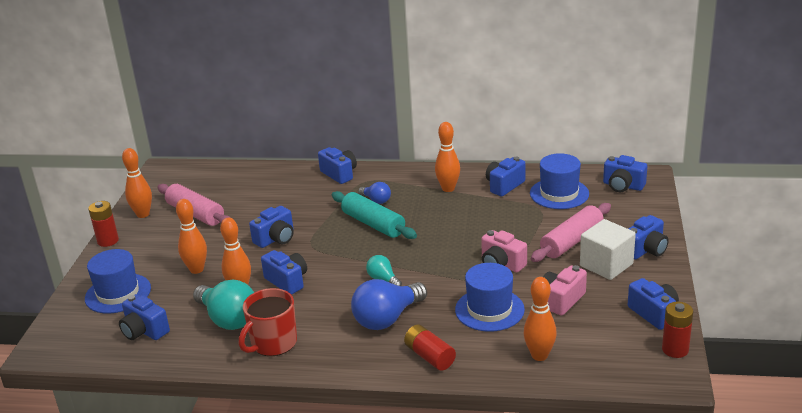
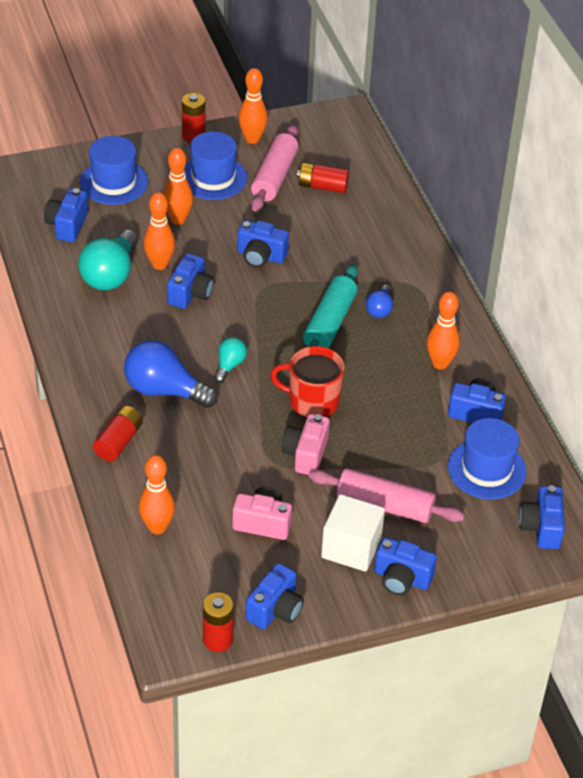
camera: 60 degrees right, 15 degrees up
(228, 195) = (322, 186): none -> red battery
(273, 343) = (88, 320): red mug -> red mug (312, 401)
(339, 174) = (418, 259): blue camera -> none
(489, 310) = (217, 467): blue hat -> blue hat (213, 177)

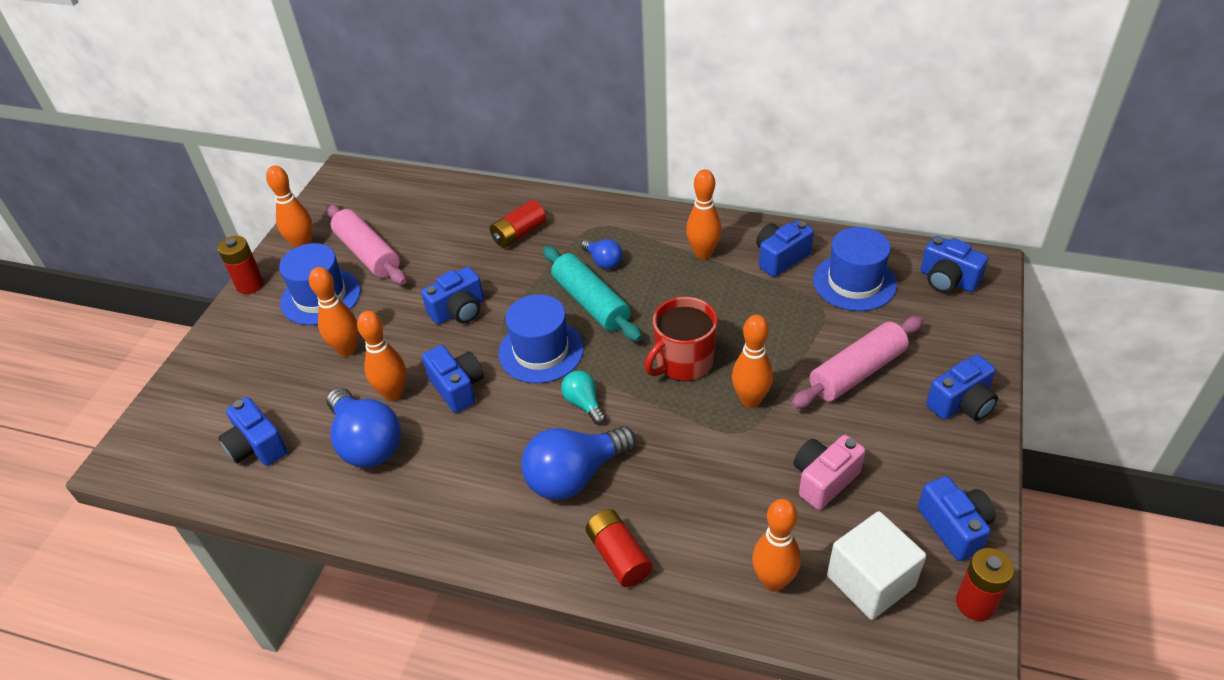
camera: 50 degrees left, 0 degrees up
(110, 275) = (367, 443): turquoise light bulb -> blue light bulb
(114, 182) = (240, 376): blue hat -> blue hat (541, 351)
(305, 454) = (750, 400): pink camera -> orange bowling pin
(322, 186) = (415, 228): red battery -> red battery (519, 234)
(351, 548) = (899, 423): white cube -> white cube (870, 581)

